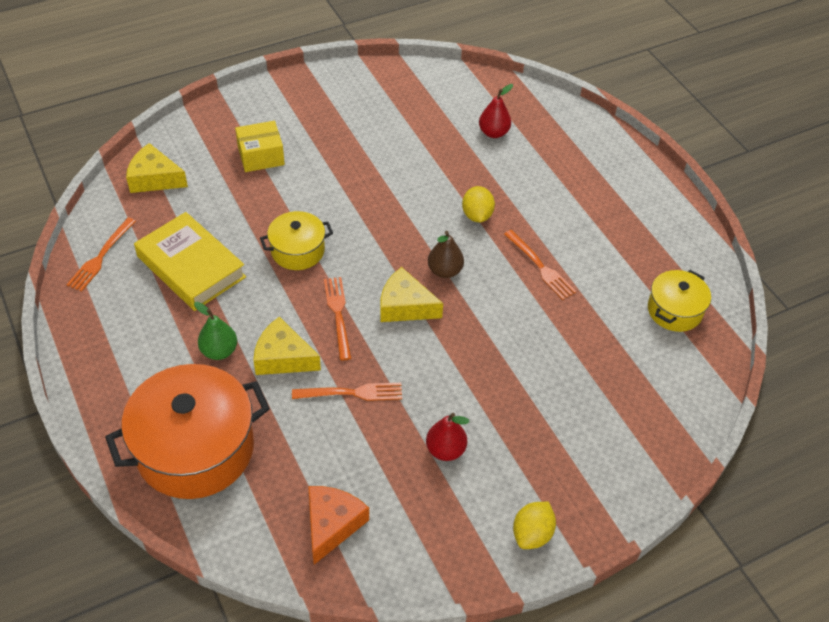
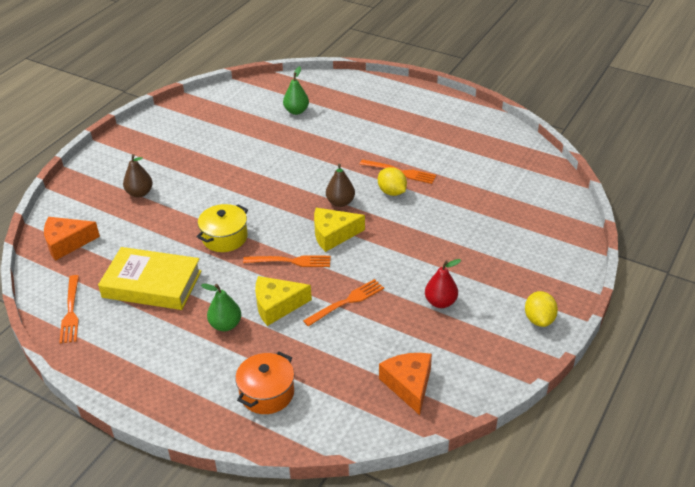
camera: 30 degrees left, 10 degrees down
(154, 178) = (67, 243): yellow cheese -> orange cheese
(195, 449) = (267, 393): orange pot -> orange pot, size x0.53
(261, 156) = (140, 193): yellow box -> brown pear
(338, 314) = (291, 261): orange fork -> orange fork turned 135 degrees clockwise
(477, 215) = (331, 162): yellow lemon -> yellow lemon (392, 192)
(493, 133) = (296, 111): red pear -> green pear
(674, 310) = (504, 158): yellow pot -> none

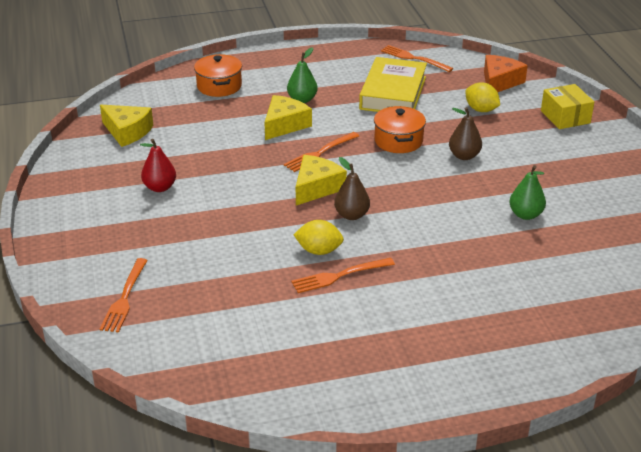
camera: 135 degrees right, 5 degrees down
(93, 188) = (565, 117): none -> yellow box
(140, 193) = (524, 132): brown pear -> brown pear (464, 156)
(152, 284) = (393, 93): yellow book -> yellow book turned 45 degrees counterclockwise
(224, 237) = (398, 141): yellow pot -> orange pot
(296, 111) = (553, 280): green pear -> green pear (525, 215)
(347, 301) = (236, 152): orange fork -> orange fork (125, 298)
(409, 385) = (127, 132): orange cheese -> yellow cheese
(539, 319) = (61, 217): yellow lemon -> yellow lemon (481, 110)

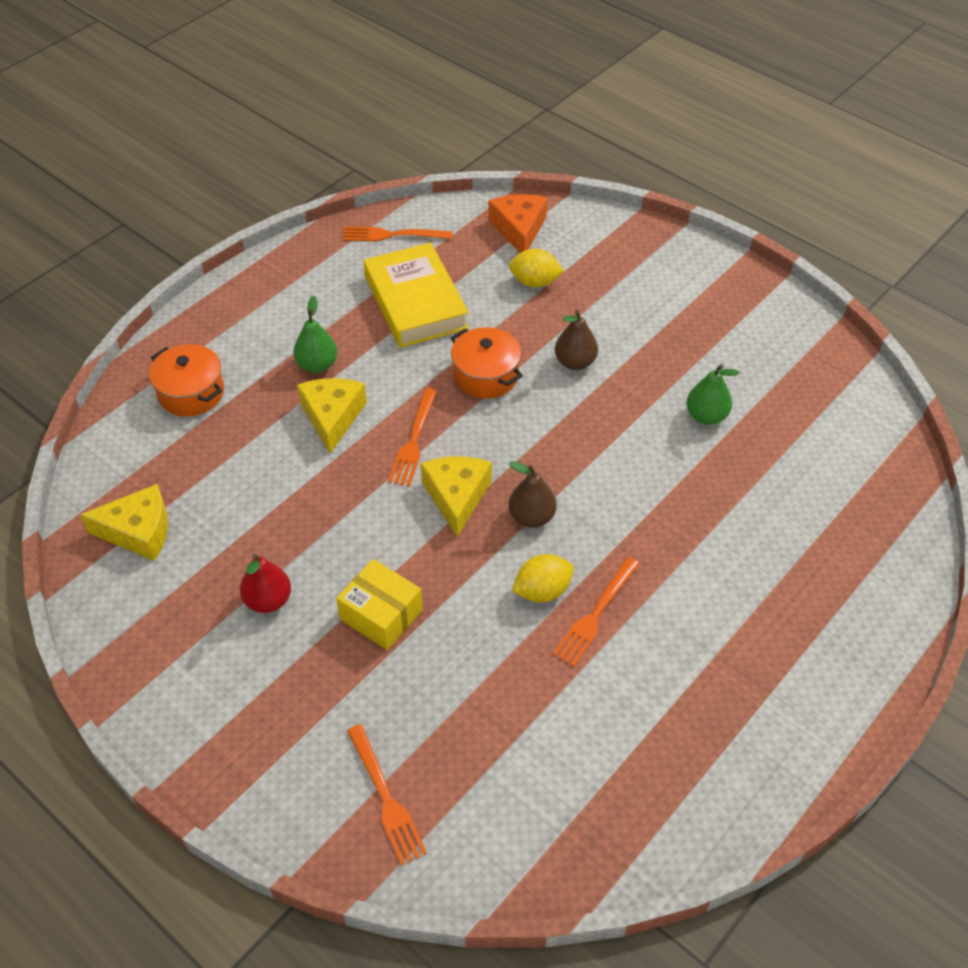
camera: 35 degrees left, 15 degrees up
(565, 117) = (629, 251): yellow box -> yellow box (381, 615)

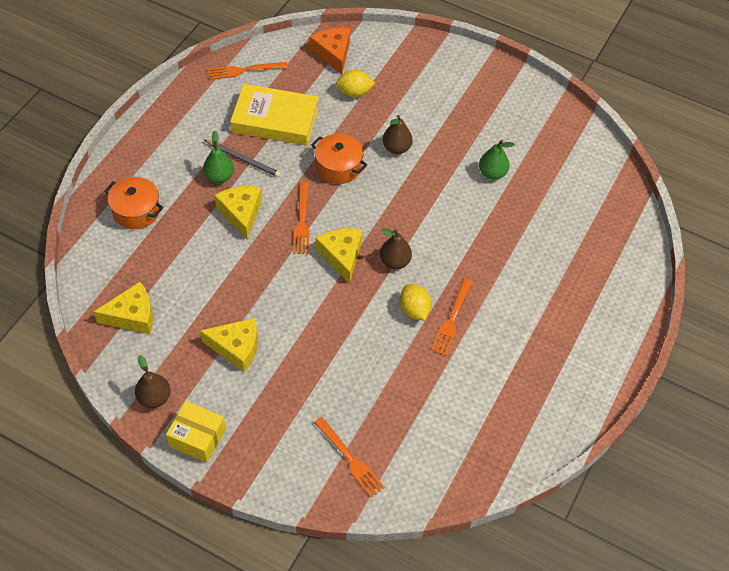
camera: 15 degrees left, 5 degrees up
(130, 652) = (154, 398): none -> brown pear
(268, 600) = (236, 347): red pear -> yellow cheese
(357, 347) = (243, 159): none -> grey pencil
(381, 615) = (314, 344): yellow box -> yellow box (197, 437)
(416, 302) = (275, 120): yellow book -> yellow book turned 45 degrees counterclockwise
(542, 591) = (414, 310): yellow lemon -> yellow lemon turned 75 degrees counterclockwise

